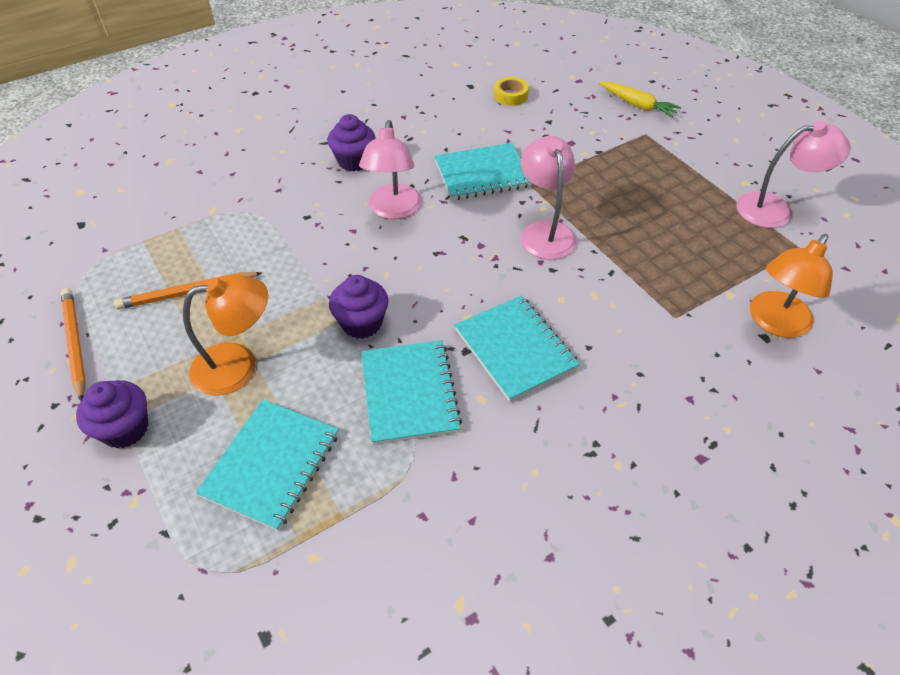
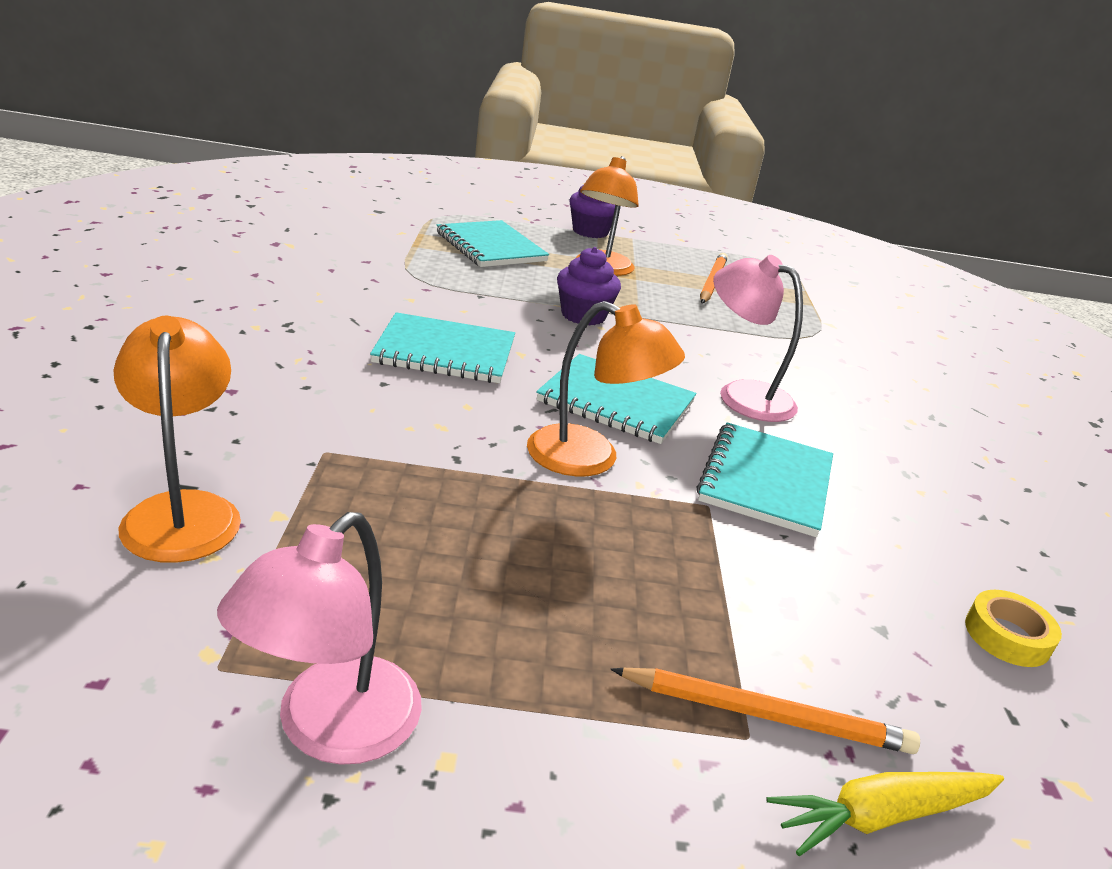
camera: 120 degrees right, 20 degrees down
(75, 344) = (696, 243): orange pencil -> orange pencil (766, 715)
(354, 161) = (871, 416): purple cupcake -> none
(409, 393) = (475, 299): turquoise notebook -> turquoise notebook (616, 402)
(545, 231) = (590, 458): pink lamp -> orange lamp

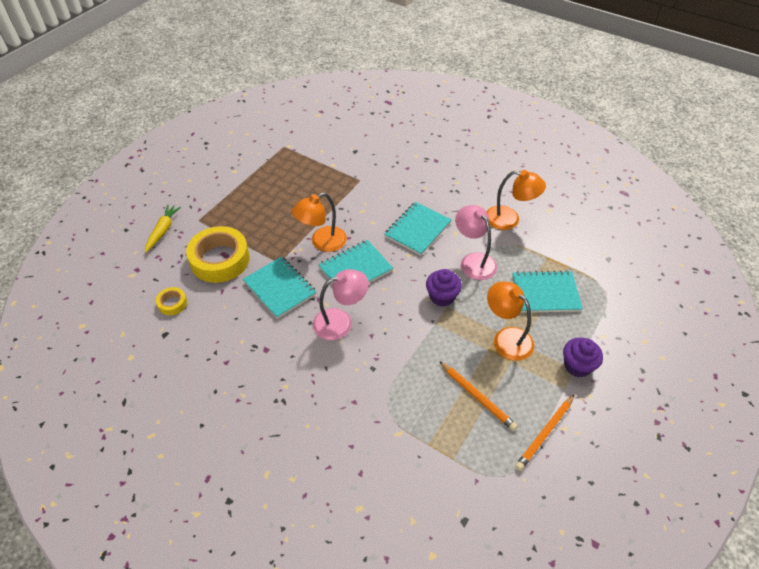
camera: 125 degrees right, 20 degrees up
(183, 511) = (344, 149): orange lamp -> orange lamp (509, 219)
(330, 729) = (255, 157): pink lamp -> pink lamp (473, 261)
(766, 715) = (200, 226): orange pencil -> orange pencil (545, 433)
(812, 608) = (220, 260): none -> yellow tape

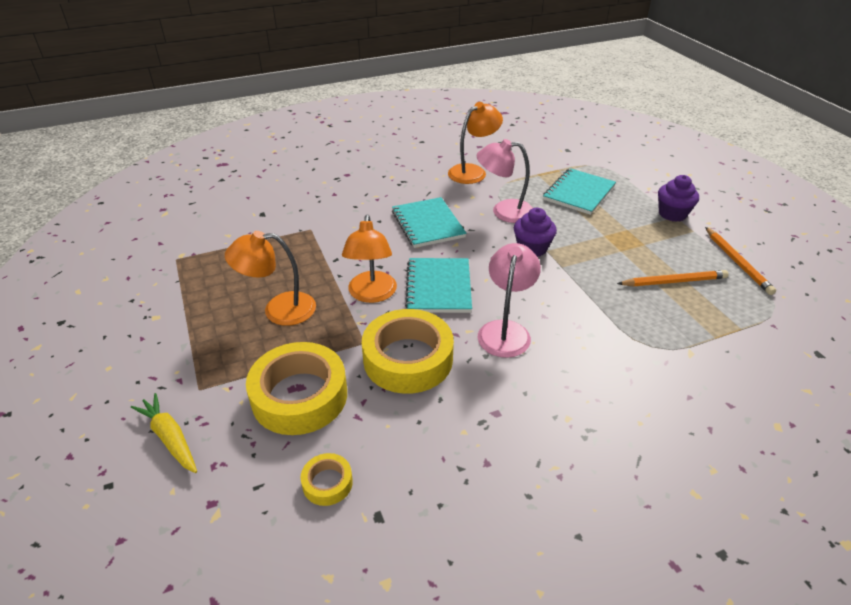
camera: 55 degrees left, 10 degrees down
(280, 288) = (408, 359): turquoise notebook -> yellow tape
(506, 338) = (614, 235): orange lamp -> orange lamp (279, 309)

